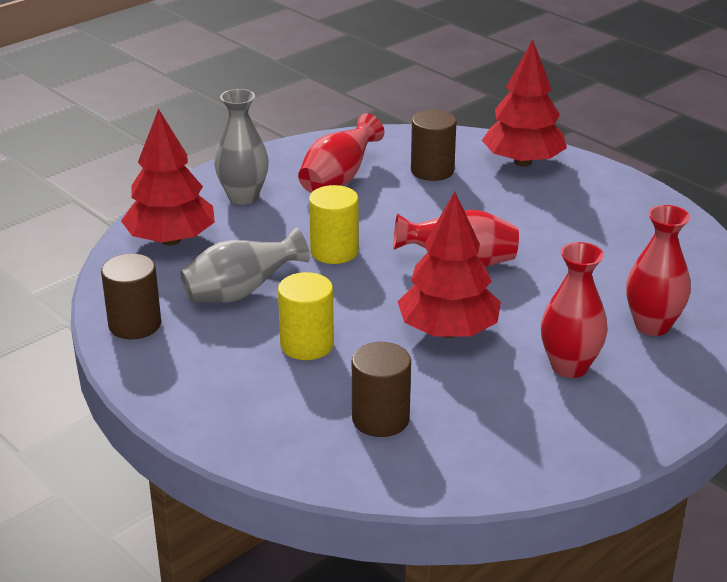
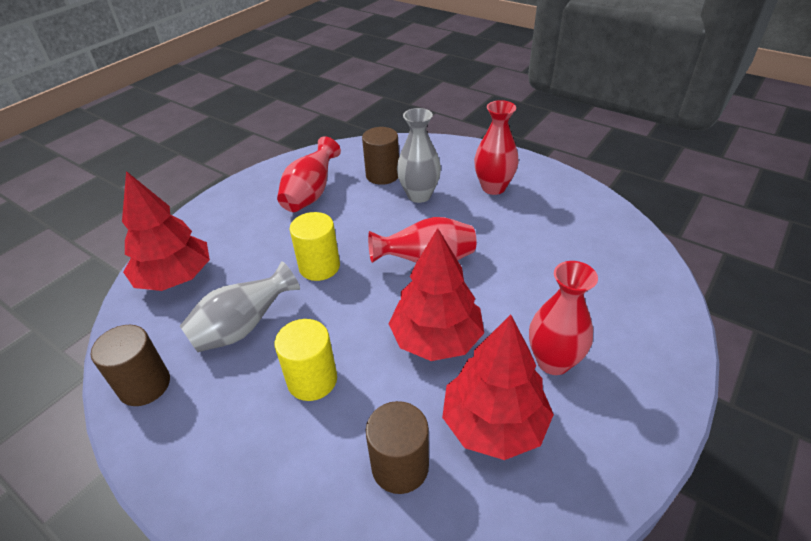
camera: 10 degrees left, 10 degrees up
(243, 197) = (235, 222): grey vase -> grey vase (419, 195)
(522, 162) = (449, 157): red tree -> red tree (494, 424)
(652, 325) = (604, 301): red vase -> red vase (493, 187)

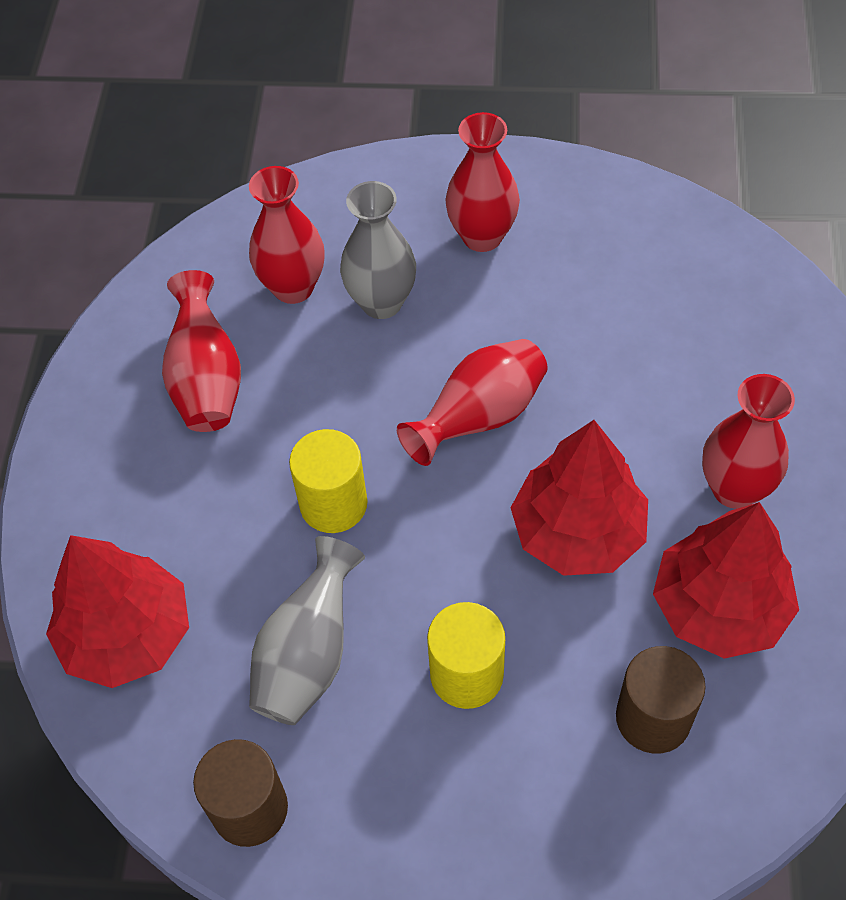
camera: 30 degrees left, 15 degrees up
(382, 175) = (293, 287): brown cylinder -> red vase

